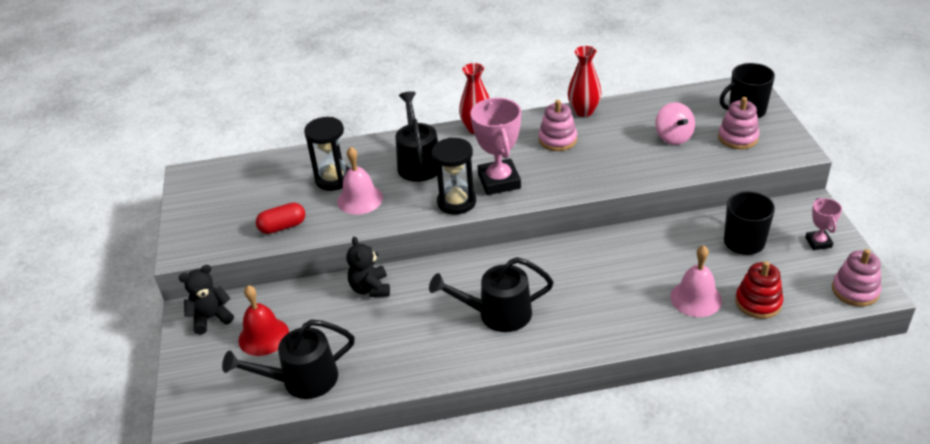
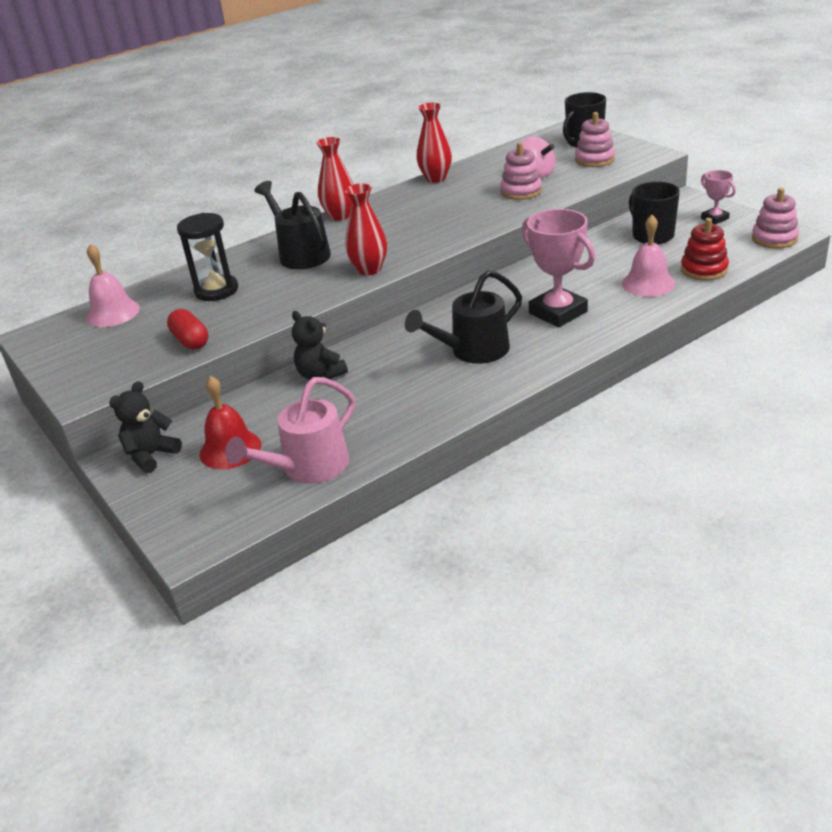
camera: 25 degrees left, 5 degrees down
(282, 227) = (190, 341): red capsule -> red capsule turned 75 degrees counterclockwise
(301, 380) = (308, 468): black watering can -> pink watering can
(360, 199) = (261, 296): pink bell -> pink bell (113, 313)
(456, 202) = (369, 270): black hourglass -> red vase
(499, 181) = (399, 244): pink trophy -> pink trophy (558, 312)
(557, 140) = (429, 202): pink stacking toy -> pink stacking toy (521, 191)

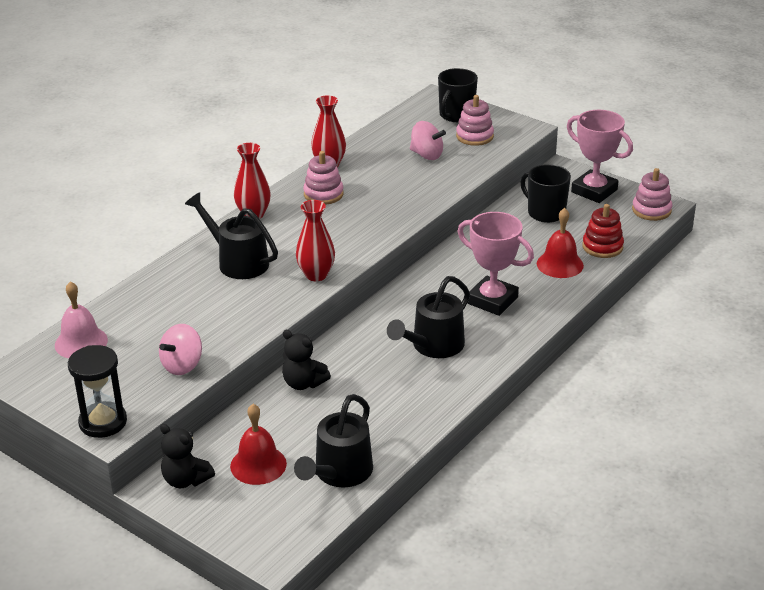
camera: 20 degrees left, 0 degrees up
(151, 455) = (186, 480): black teddy bear -> black teddy bear turned 75 degrees counterclockwise
(190, 341) = (182, 365): red capsule -> pink spinning top
(216, 290) = (175, 309): black hourglass -> black hourglass (103, 422)
(308, 468) = (339, 473): pink watering can -> black watering can
(521, 191) = (420, 177): pink stacking toy -> pink stacking toy (323, 194)
(648, 283) = (560, 264): pink bell -> red bell
(714, 218) = (594, 191): pink trophy -> pink trophy, size x1.89

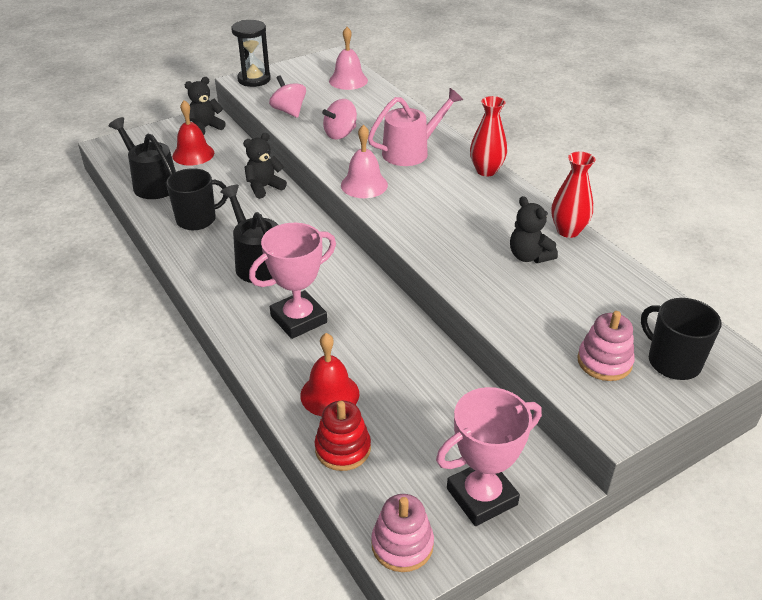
camera: 110 degrees right, 5 degrees up
(237, 261) = (411, 151): black watering can -> pink watering can
(316, 275) = (364, 185): red vase -> pink bell
(323, 194) = (505, 215): pink stacking toy -> none
(376, 176) = (529, 256): none -> black teddy bear
(426, 155) = (566, 306): pink spinning top -> pink spinning top (340, 134)
(545, 213) = (447, 422): black mug -> black mug (197, 219)

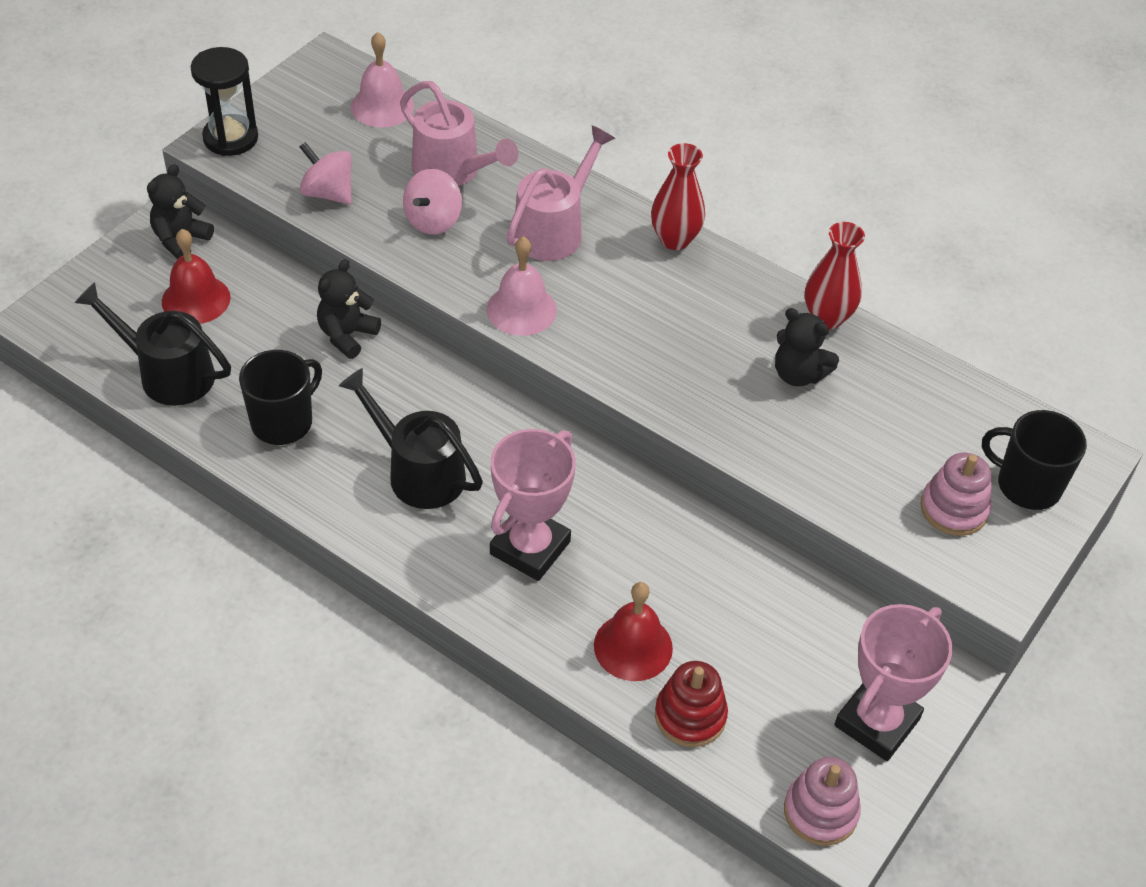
camera: 25 degrees left, 10 degrees up
(368, 114) = (453, 171): none -> pink watering can

